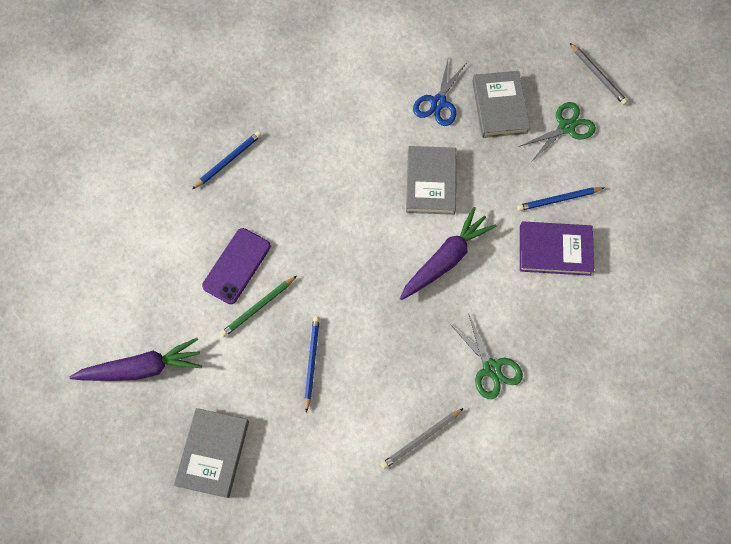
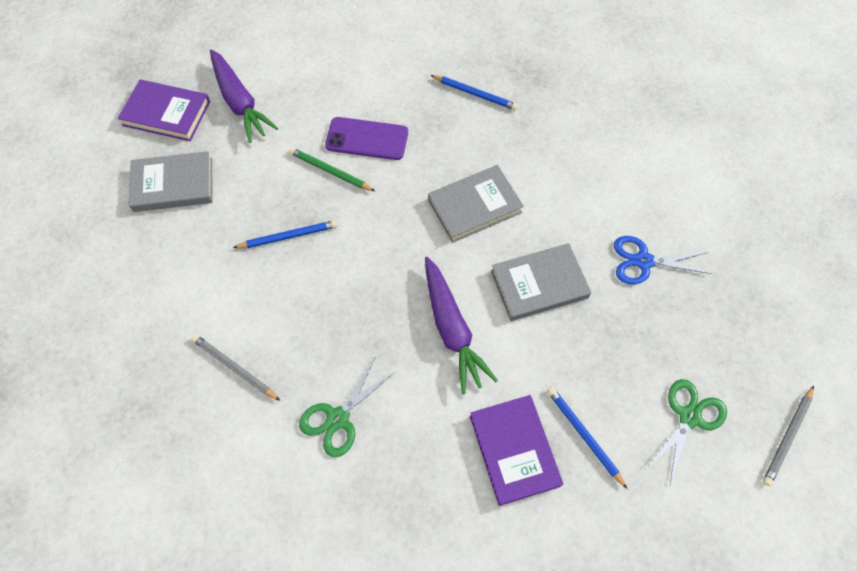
camera: 70 degrees right, 5 degrees down
(123, 442) = (166, 113): none -> purple book
(446, 259) = (452, 329): purple carrot -> purple carrot turned 45 degrees clockwise
(499, 106) = (675, 329): grey book -> grey book (474, 206)
(566, 127) = (689, 417): green scissors -> green scissors turned 90 degrees counterclockwise

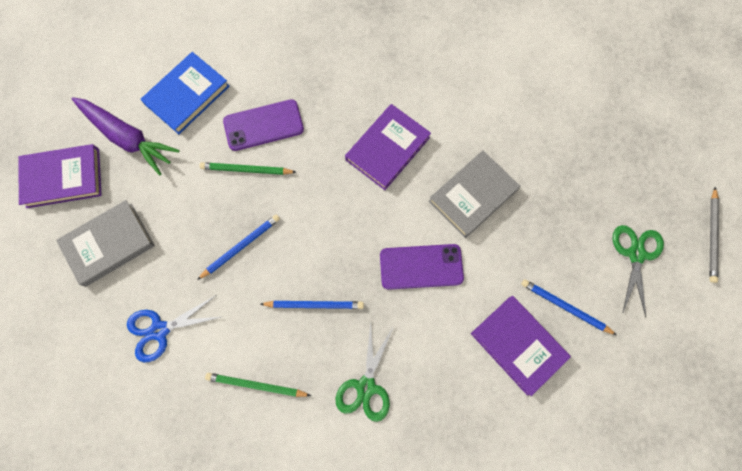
camera: 25 degrees left, 10 degrees up
(234, 368) = (256, 385): grey pencil -> green pencil
(312, 87) = (187, 95): none -> blue book
(452, 329) = (421, 266): purple carrot -> purple phone
(474, 206) = (387, 149): grey book -> purple book
(475, 94) = (338, 42): blue pencil -> blue pencil (314, 304)
(643, 261) = (545, 138): blue scissors -> blue scissors (160, 330)

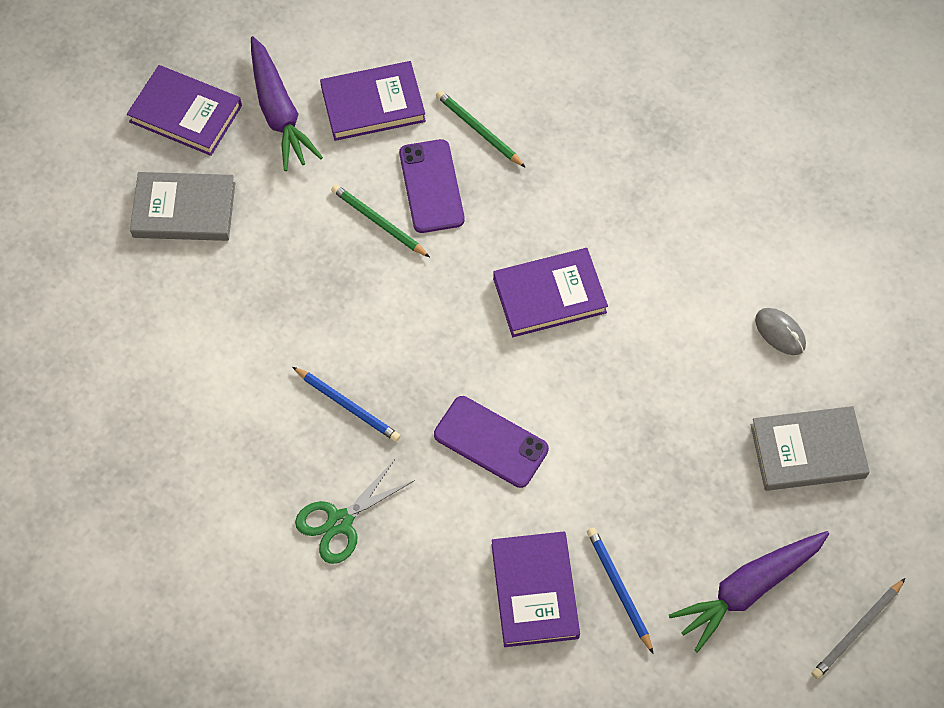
camera: 35 degrees right, 10 degrees down
(160, 330) = (174, 327): blue scissors -> none
(187, 95) = (373, 104): blue book -> purple book
(240, 246) = (315, 297): blue pencil -> none
(256, 385) = (230, 445): green pencil -> green pencil (479, 130)
(263, 125) = (431, 186): purple phone -> purple phone turned 60 degrees clockwise
(473, 195) = (607, 405): grey book -> grey book (807, 451)
(536, 85) = (780, 332): none -> grey mouse
(636, 254) = (748, 589): green scissors -> purple carrot

